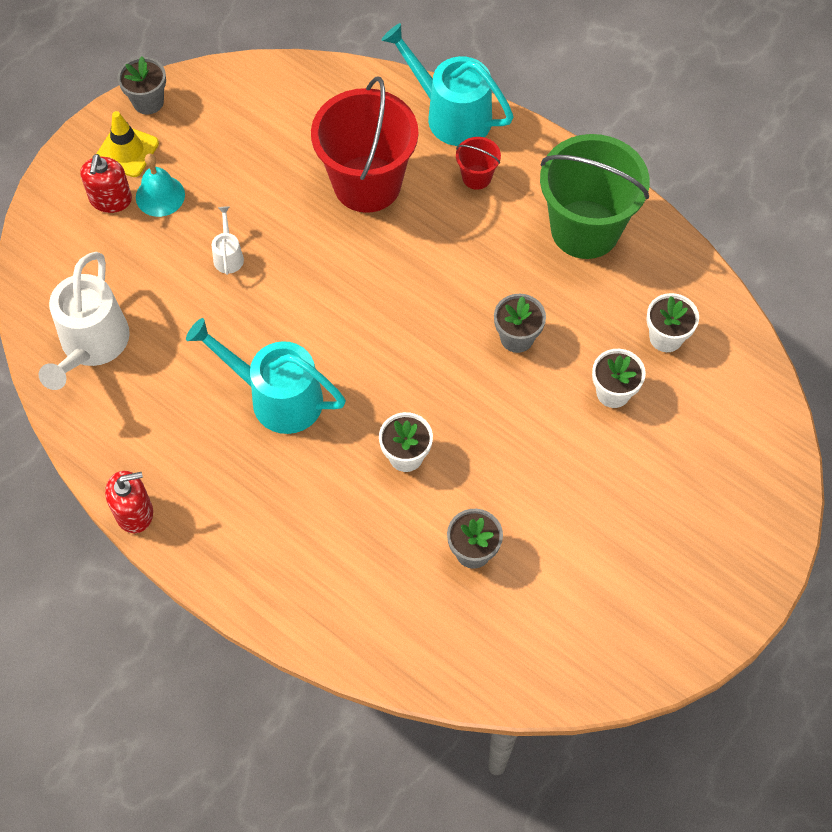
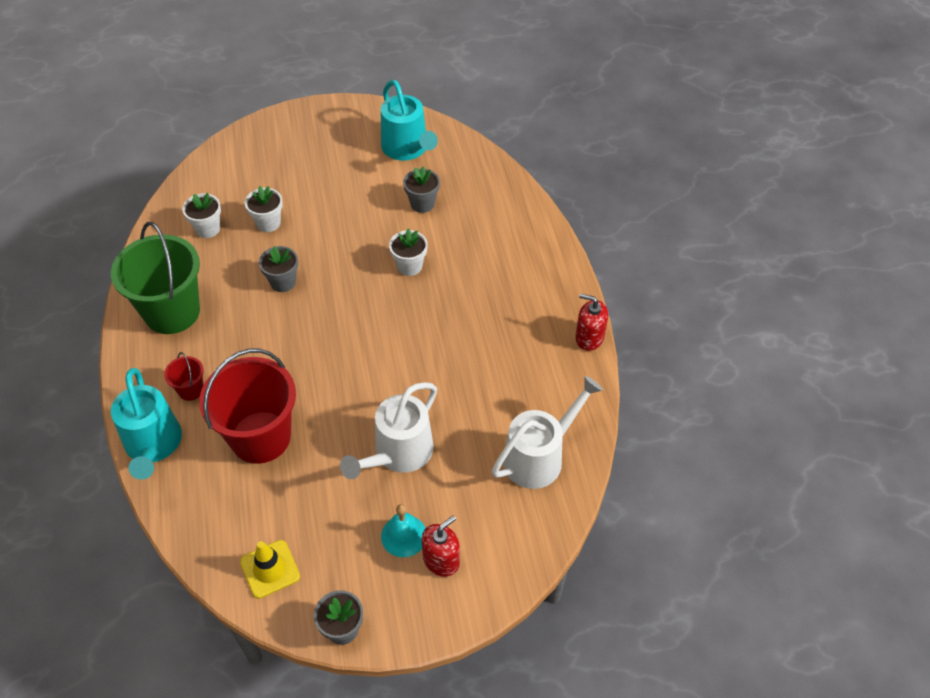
camera: 140 degrees left, 10 degrees down
(127, 151) = (396, 594): yellow traffic cone -> yellow traffic cone (270, 569)
(228, 255) = (398, 454): white watering can -> white watering can, size x2.21
(276, 397) = (451, 344): turquoise watering can -> turquoise watering can (407, 149)

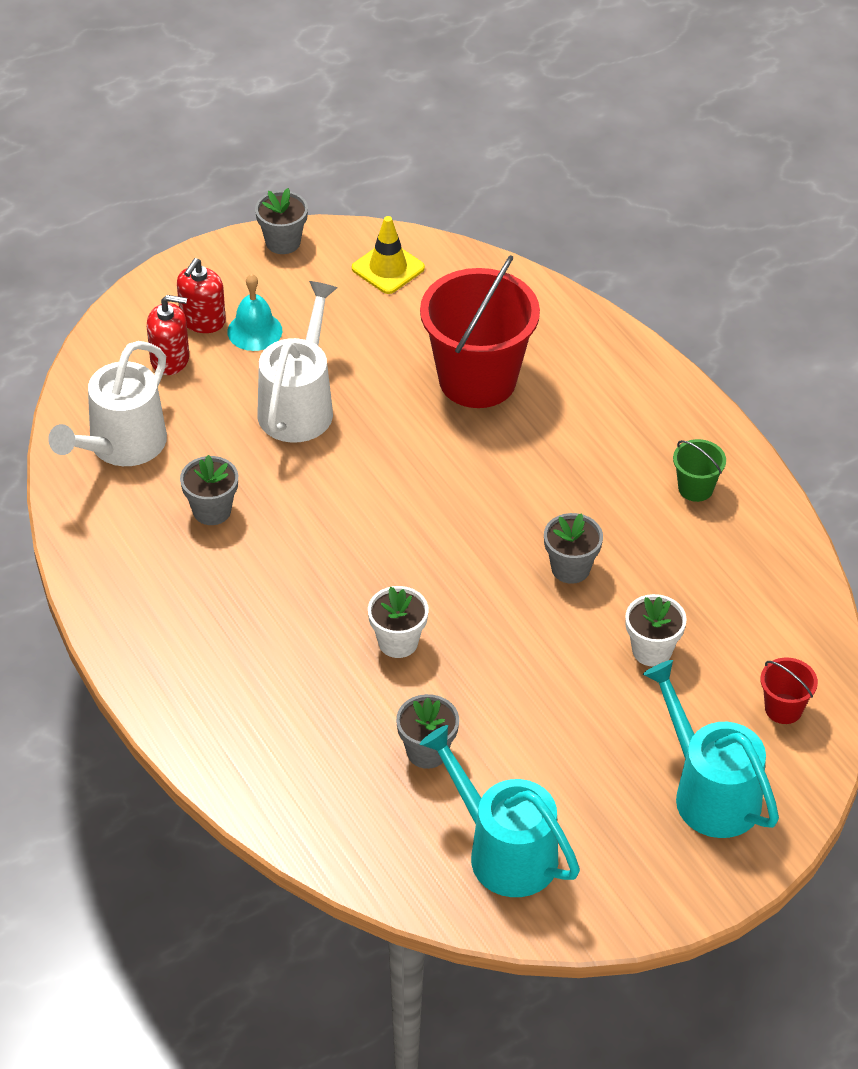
camera: 160 degrees right, 5 degrees down
(153, 446) = (599, 339): turquoise watering can -> turquoise watering can (709, 791)
(172, 312) = (695, 488): green bucket -> green bucket, size x0.43
(191, 390) = (599, 406): red bucket -> red bucket (783, 709)
(208, 229) = (736, 616): white flower pot -> none
(491, 385) = (212, 511): none -> grey flower pot
(589, 337) = (93, 608): red soap dispenser -> red soap dispenser (170, 359)

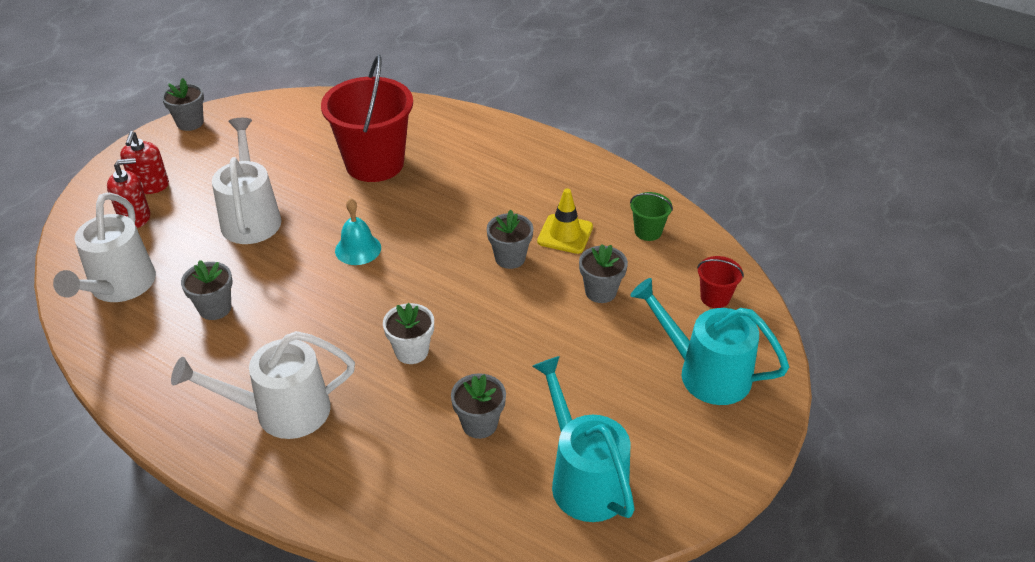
camera: 25 degrees left, 5 degrees down
(230, 658) = (281, 412): none -> white watering can
(254, 331) = (194, 181): turquoise bell -> turquoise bell (358, 249)
(388, 268) = (275, 117): yellow traffic cone -> yellow traffic cone (565, 234)
(503, 851) = (583, 478): turquoise watering can -> turquoise watering can turned 45 degrees clockwise
(652, 650) = (600, 292): white flower pot -> grey flower pot
(695, 488) = (563, 182): green bucket -> green bucket (648, 231)

